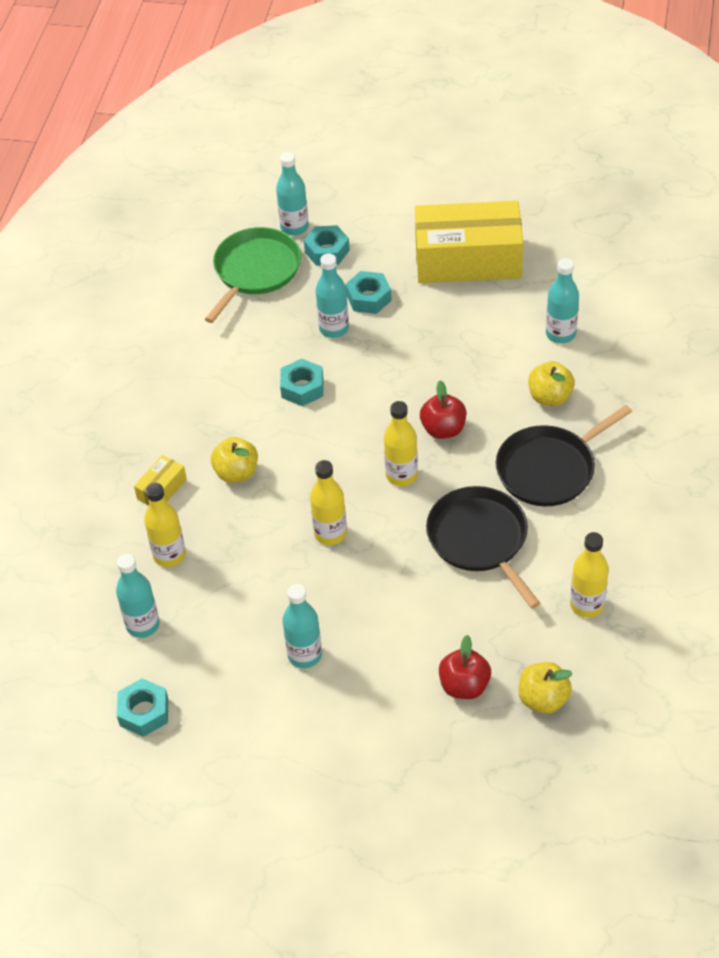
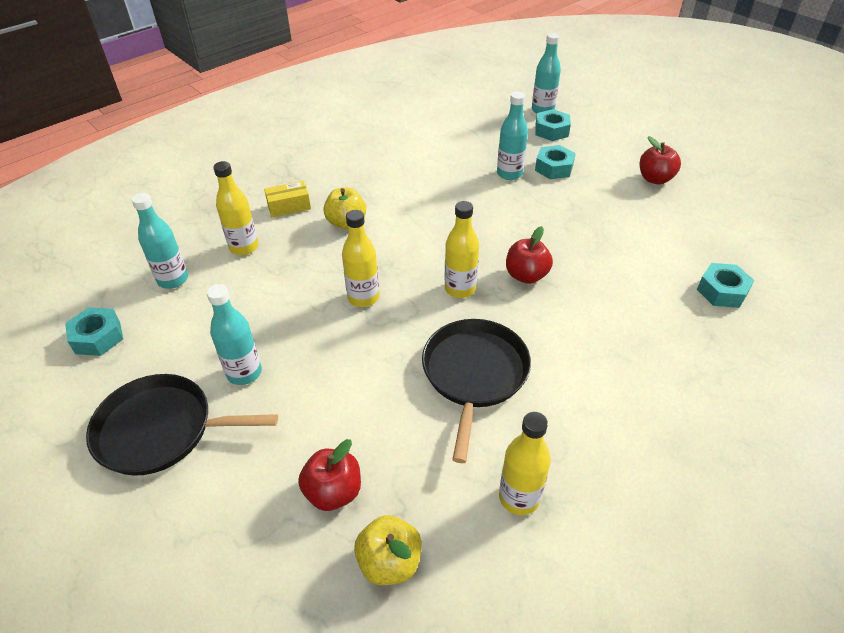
camera: 35 degrees right, 5 degrees down
(255, 271) = (490, 121): green pan -> none
(302, 388) = (449, 196): turquoise nut -> turquoise nut (722, 291)
(468, 259) = (655, 179): yellow box -> red apple
(549, 469) = (591, 354): black pan -> black pan (161, 430)
(550, 397) = (641, 300): yellow apple -> none
(560, 334) = (692, 261): turquoise bottle -> none

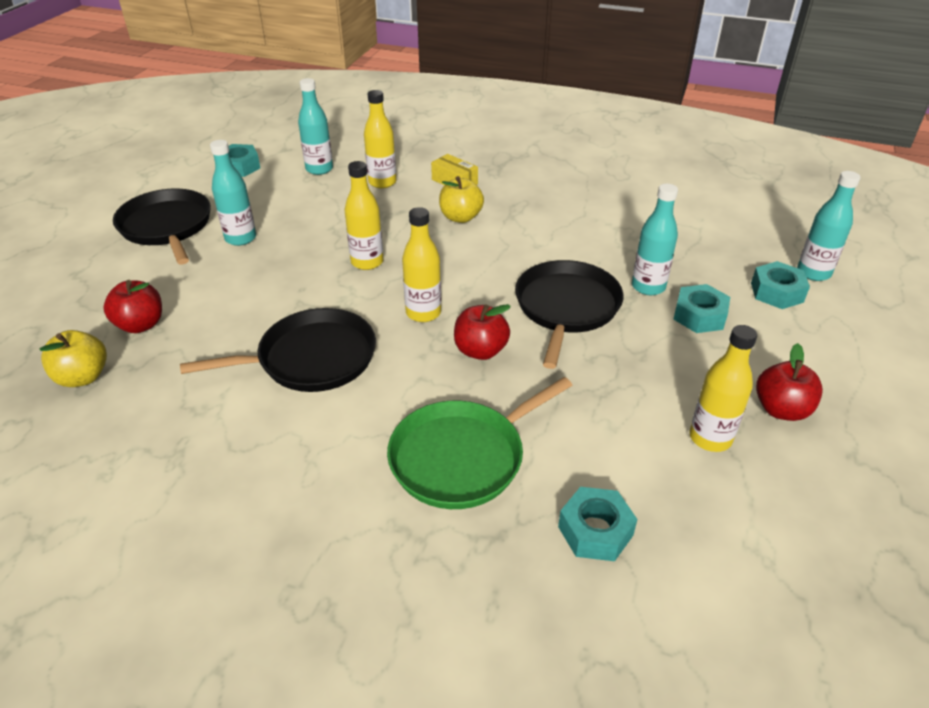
camera: 60 degrees right, 5 degrees down
(506, 217) = (566, 308): none -> black pan
(519, 497) = (174, 433): yellow bottle -> yellow bottle (710, 438)
(633, 325) = (462, 457): none -> green pan

